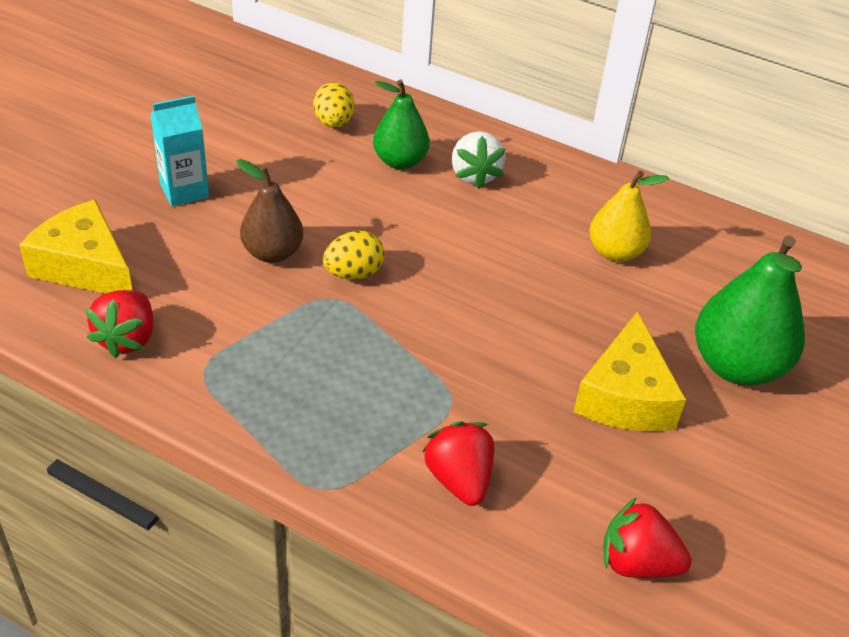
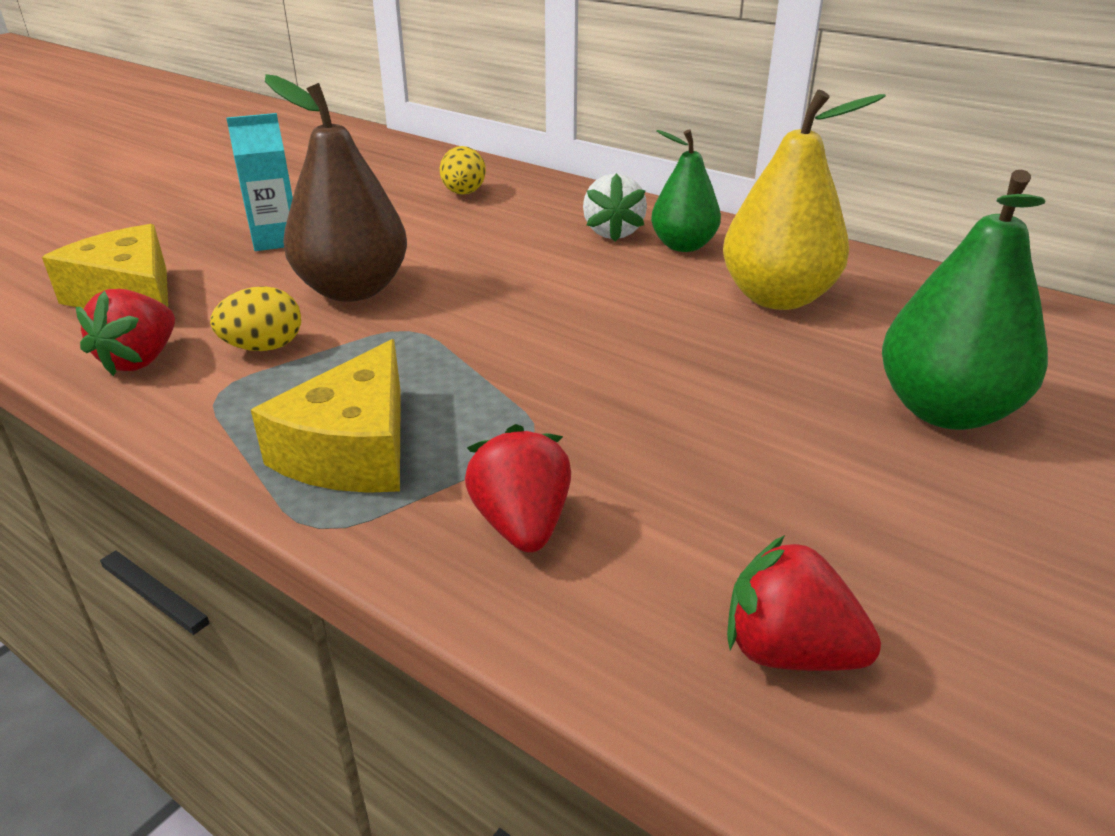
camera: 10 degrees right, 10 degrees down
(272, 253) = (353, 290): brown pear -> brown pear, size x1.56
(353, 273) = (443, 309): yellow egg -> yellow egg (264, 347)
(400, 161) = (528, 221): green pear -> green pear (683, 246)
(615, 252) = (777, 297): yellow pear -> yellow pear, size x1.56
(625, 396) = (782, 438): yellow cheese -> yellow cheese (353, 449)

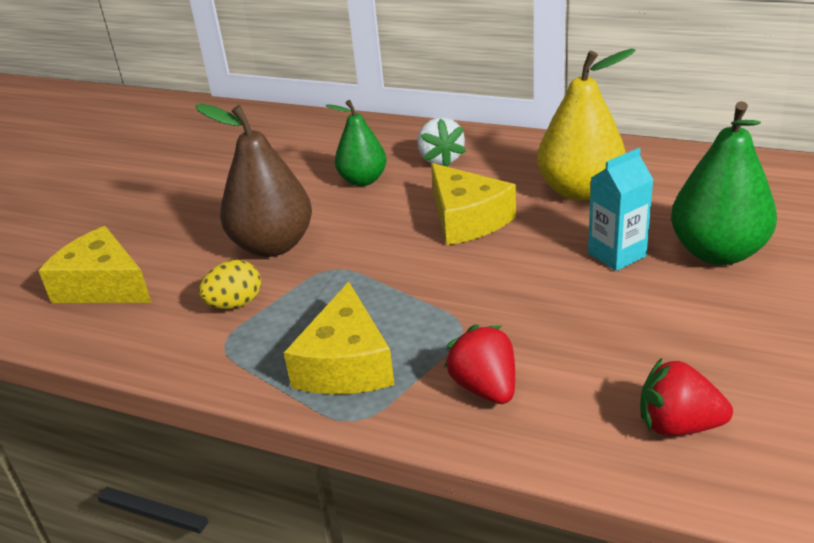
camera: 10 degrees left, 0 degrees up
(140, 360) = (149, 333): red strawberry -> none
(276, 240) = (186, 215): turquoise carton -> turquoise carton (617, 255)
(463, 193) = (310, 146): yellow egg -> none
(610, 304) = (467, 219): none -> yellow cheese
(683, 246) = (497, 161): green pear -> green pear (363, 180)

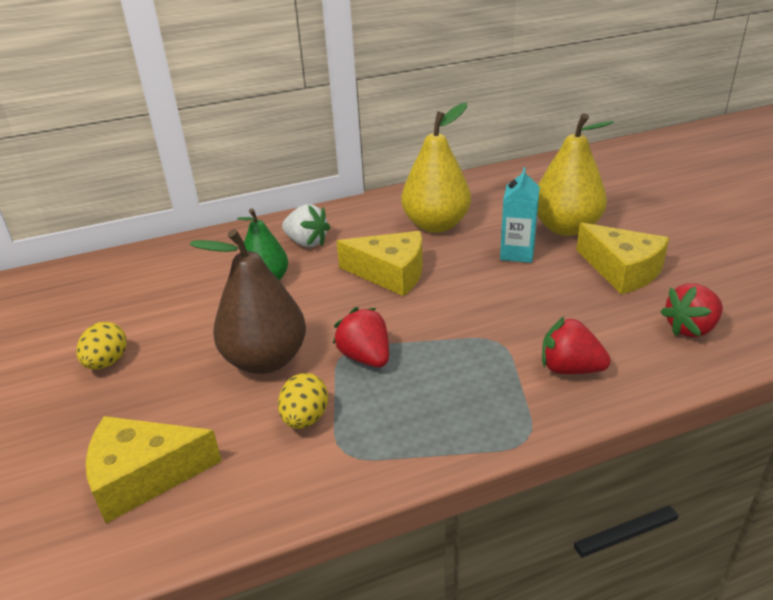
camera: 45 degrees left, 0 degrees up
(184, 195) = (107, 362): none -> yellow egg
(340, 281) = (365, 357): none -> red strawberry
(346, 364) = (462, 408): yellow cheese -> yellow cheese (622, 270)
(717, 252) = (566, 228): green pear -> yellow pear

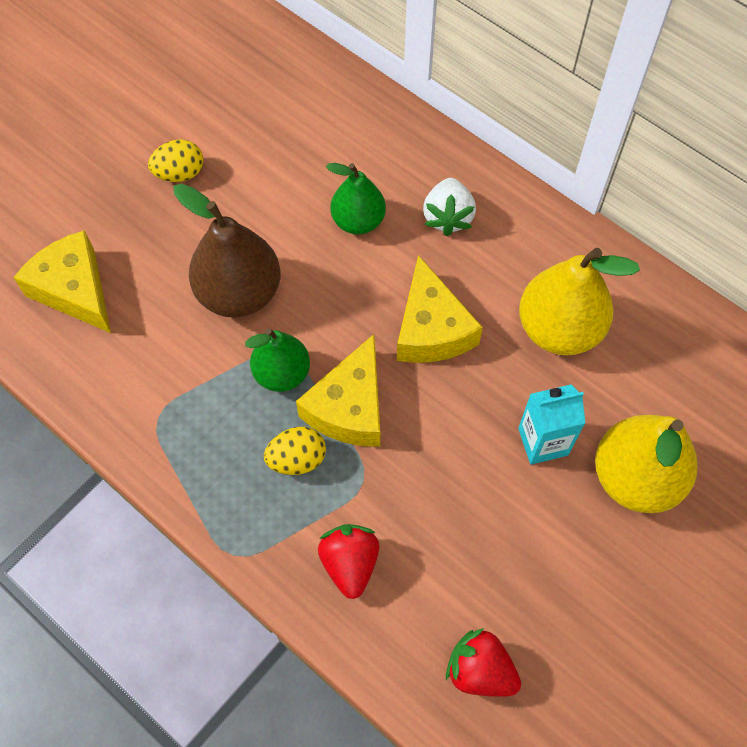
camera: 60 degrees right, 30 degrees up
(305, 418) = (181, 367): yellow egg -> yellow egg (297, 459)
(365, 357) = (282, 373): red strawberry -> green pear
(622, 270) = (567, 570): yellow cheese -> yellow cheese (349, 407)

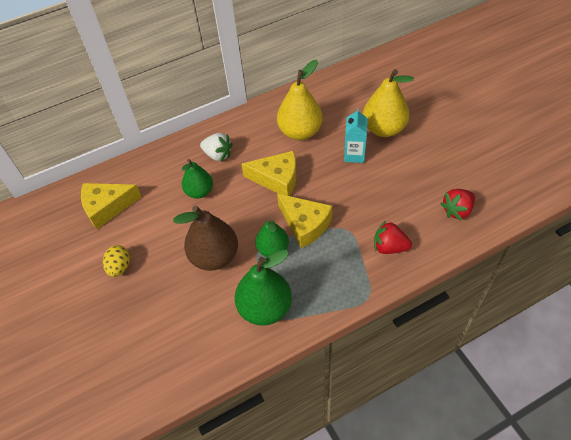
camera: 65 degrees left, 10 degrees down
(74, 290) = (168, 343): yellow cheese -> yellow cheese (107, 207)
(168, 400) = (265, 308): none -> green pear
(297, 459) = (325, 255): yellow egg -> none

